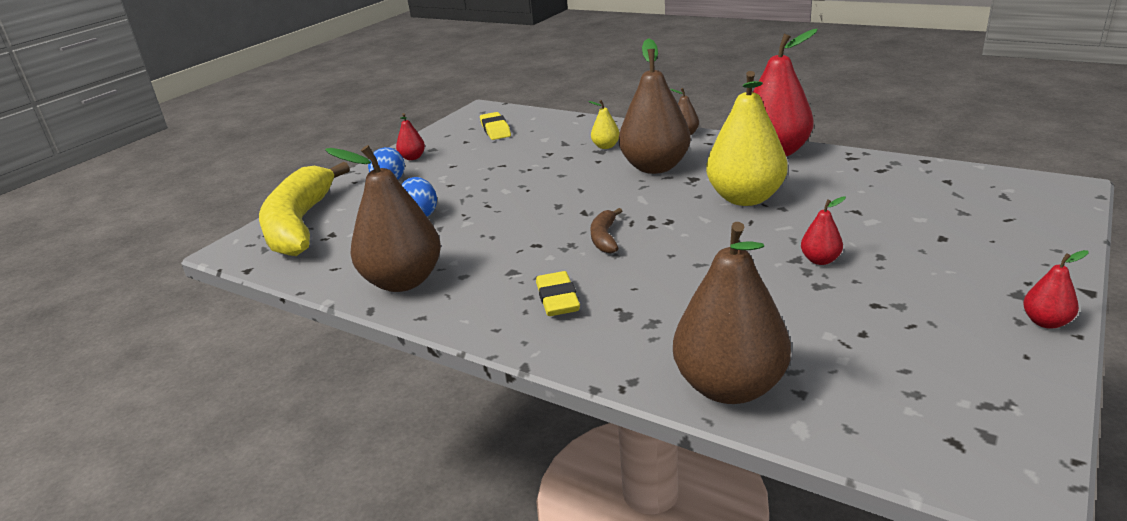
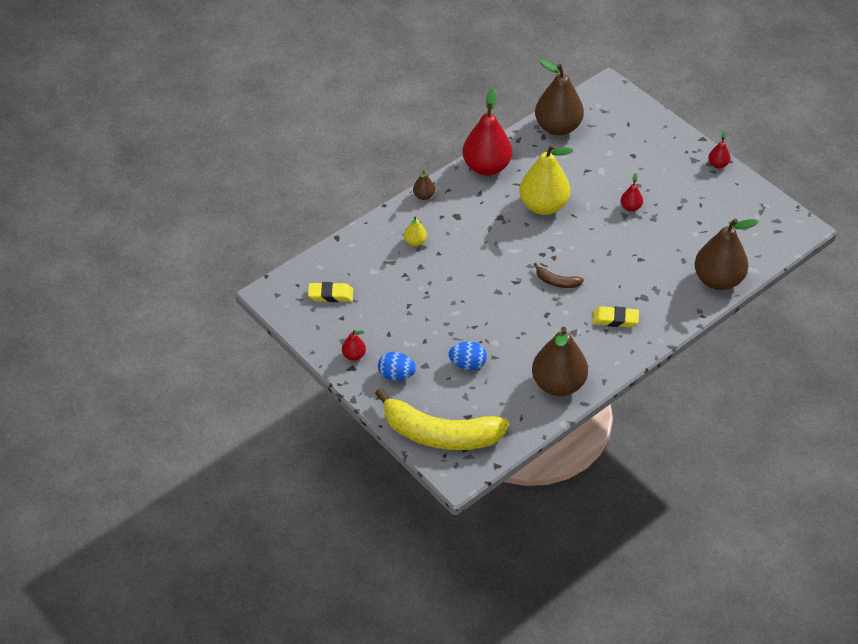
camera: 75 degrees left, 20 degrees up
(655, 167) = (470, 229): brown pear -> brown pear (558, 127)

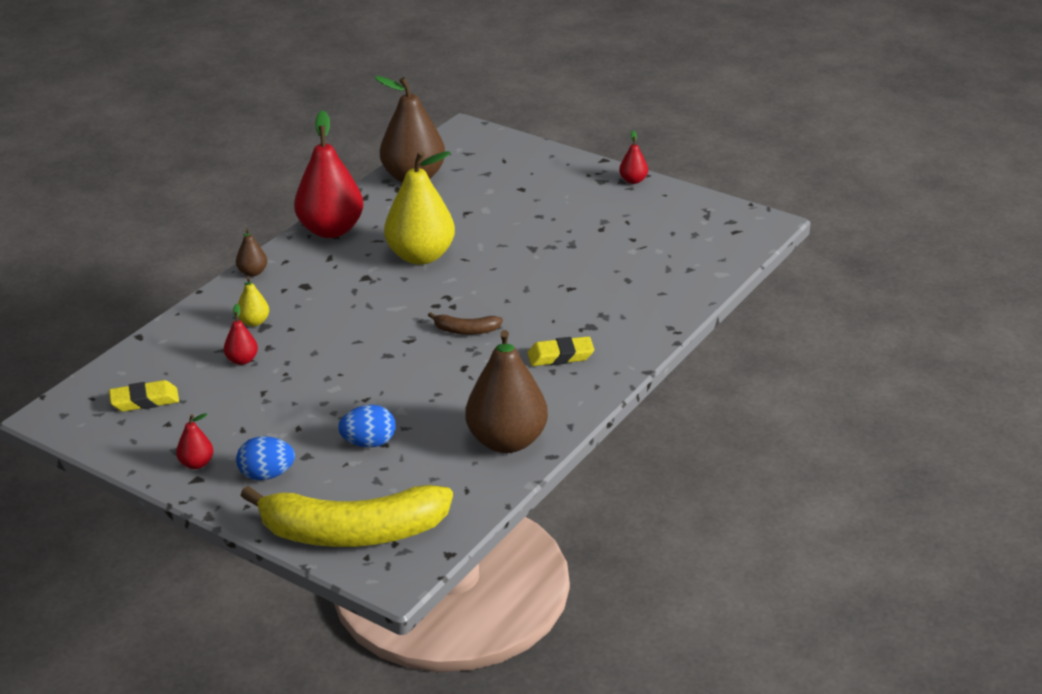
camera: 15 degrees left, 15 degrees down
(630, 207) = (537, 239): red pear -> red pear (242, 360)
(718, 280) = (681, 292): brown pear -> none

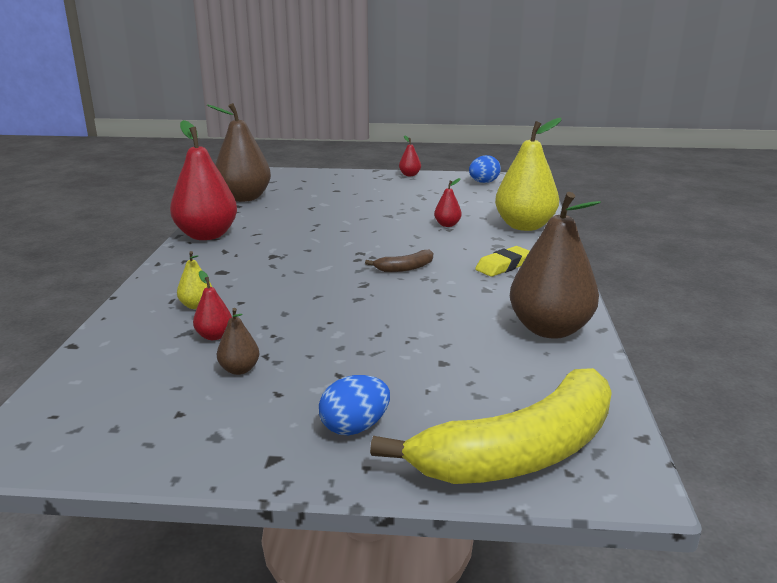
camera: 30 degrees left, 10 degrees down
(145, 401) = (129, 399): yellow eraser -> none
(196, 464) = (256, 443): red pear -> red pear (447, 225)
(252, 272) = (159, 273): brown pear -> brown pear (239, 369)
(369, 443) = (428, 366): blue egg -> blue egg (483, 182)
(421, 256) = (305, 235): yellow pear -> yellow pear (524, 226)

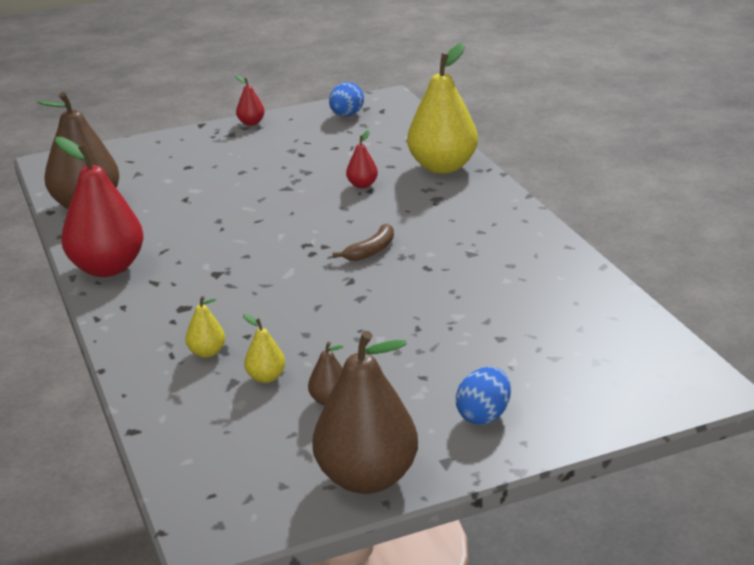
camera: 25 degrees left, 5 degrees up
(214, 336) = (266, 377): red pear -> yellow pear
(503, 266) = (464, 222): yellow eraser -> none
(520, 453) = (624, 393): yellow banana -> none
(550, 329) = (561, 279): brown pear -> brown pear (367, 478)

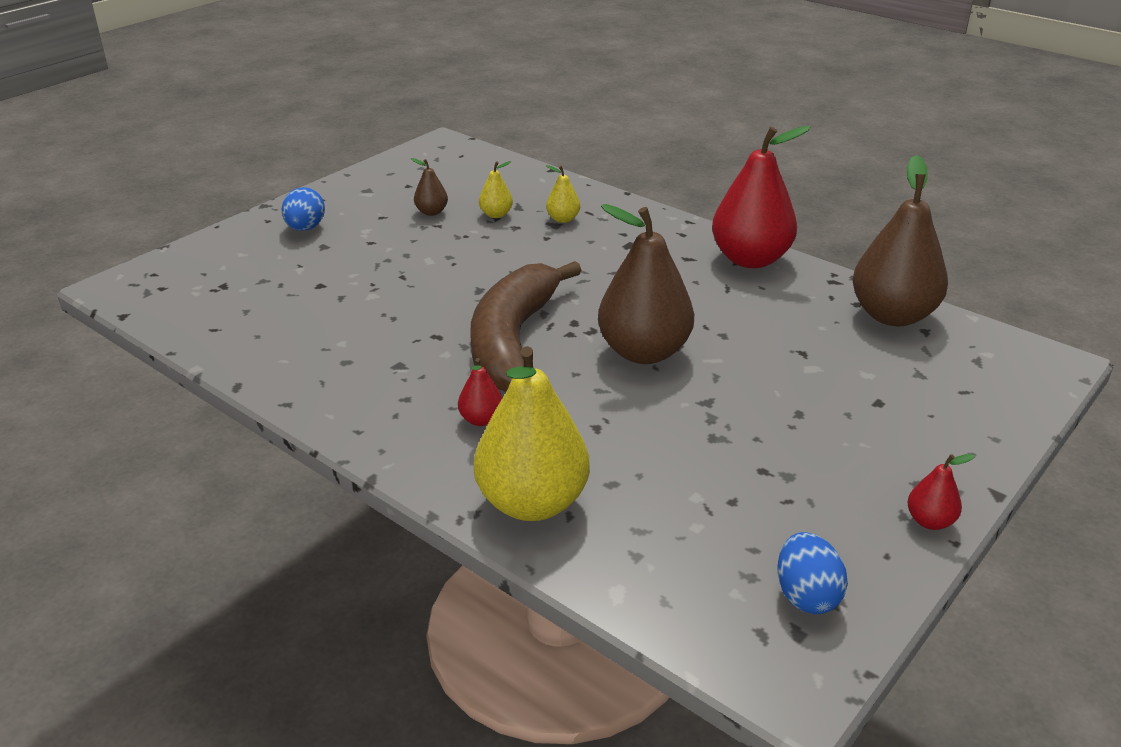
camera: 150 degrees right, 5 degrees up
(362, 185) = (614, 433): red pear -> red pear (481, 419)
(367, 478) = (368, 181): brown pear -> brown pear (644, 352)
(371, 251) = (513, 340): brown banana -> brown banana, size x2.41

